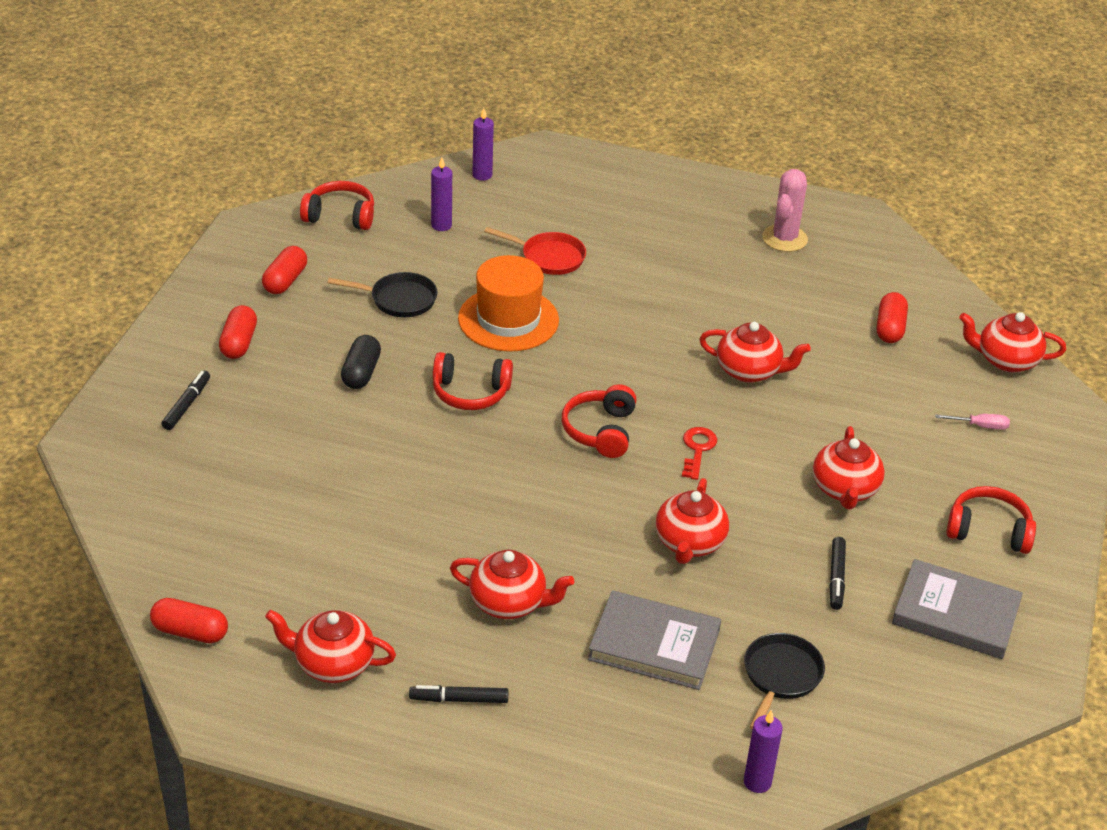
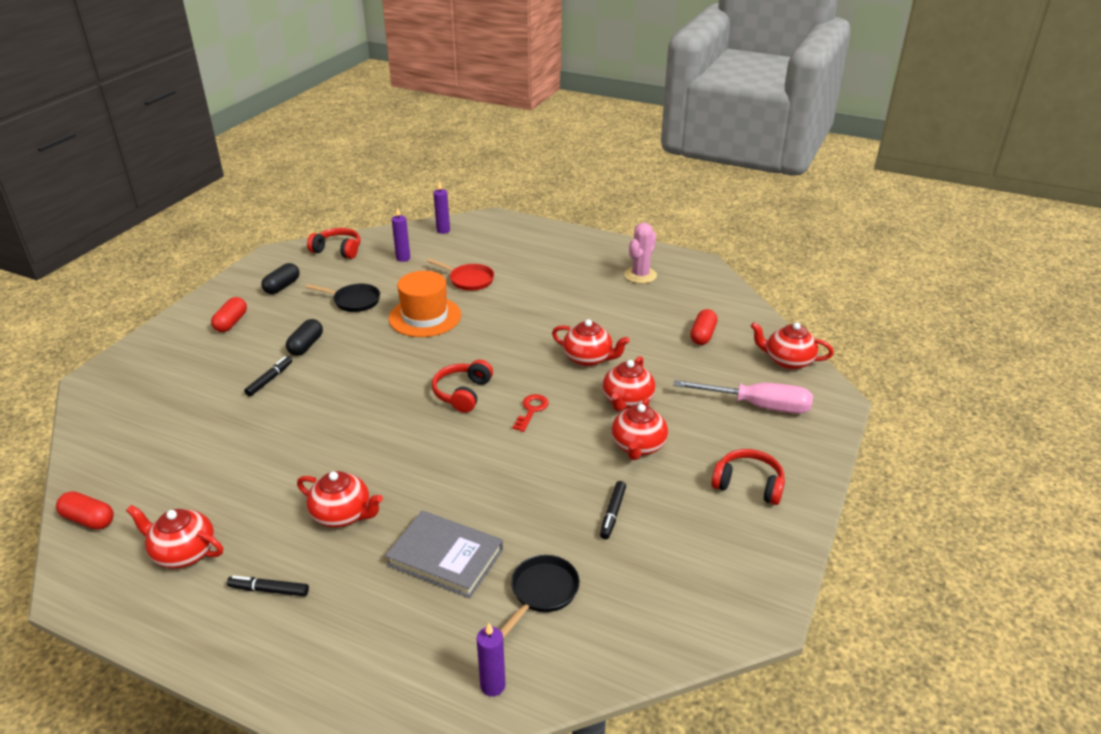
camera: 10 degrees right, 5 degrees down
(187, 405) = (174, 360): black marker -> black marker (269, 380)
(285, 281) = (282, 286): red capsule -> black capsule
(470, 392) = (378, 362): red headphones -> none
(689, 543) = (502, 479): red teapot -> red teapot (627, 401)
(955, 614) = (706, 550): grey book -> none
(980, 426) = (758, 406): pink screwdriver -> pink screwdriver, size x2.38

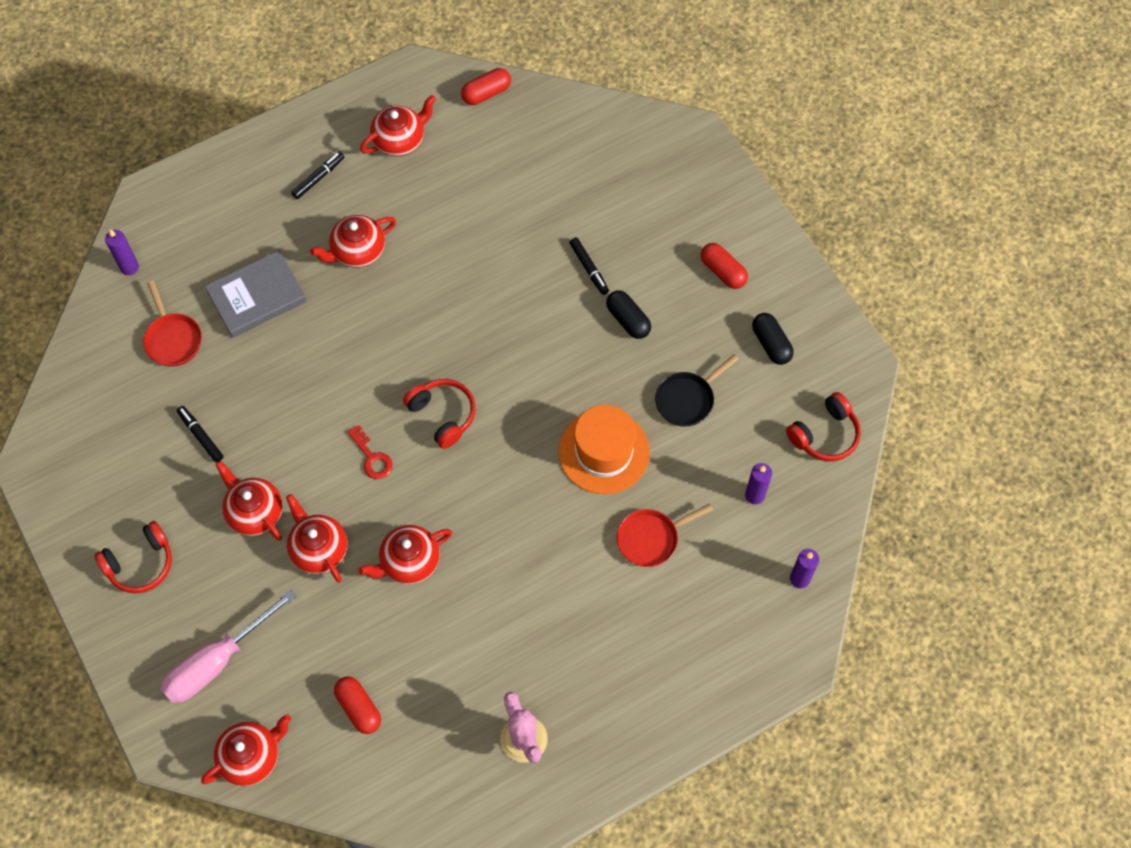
camera: 125 degrees right, 30 degrees up
(542, 592) = (173, 339): black pan -> red pan

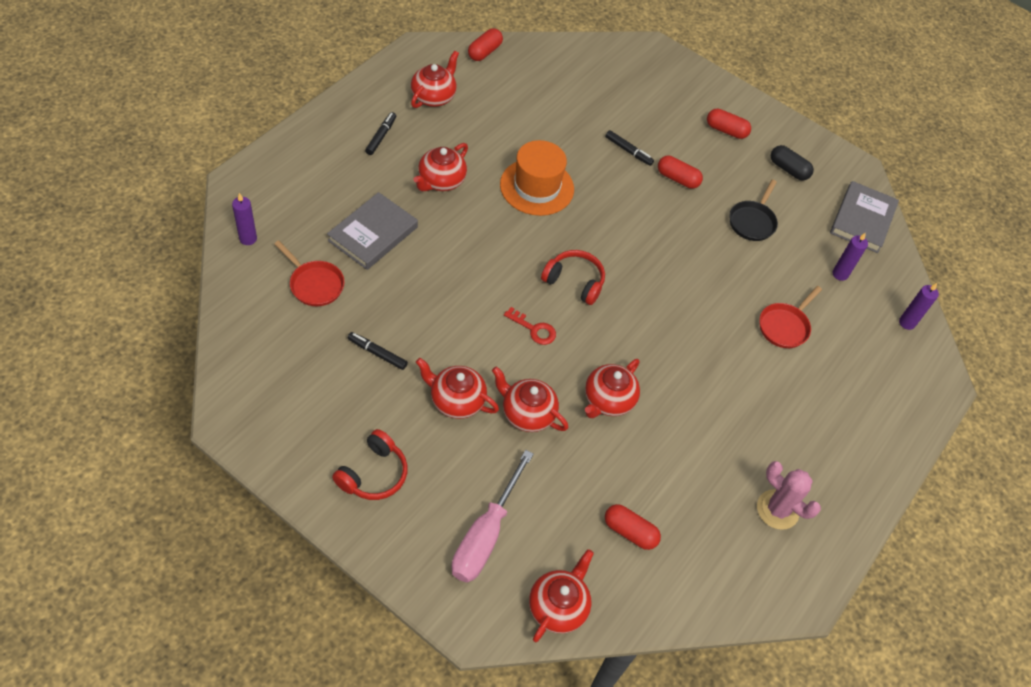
camera: 30 degrees left, 10 degrees down
(604, 452) = (713, 274): orange hat -> orange hat (537, 187)
(628, 320) = (677, 179): black capsule -> red capsule
(825, 434) = (862, 220): red headphones -> grey book

